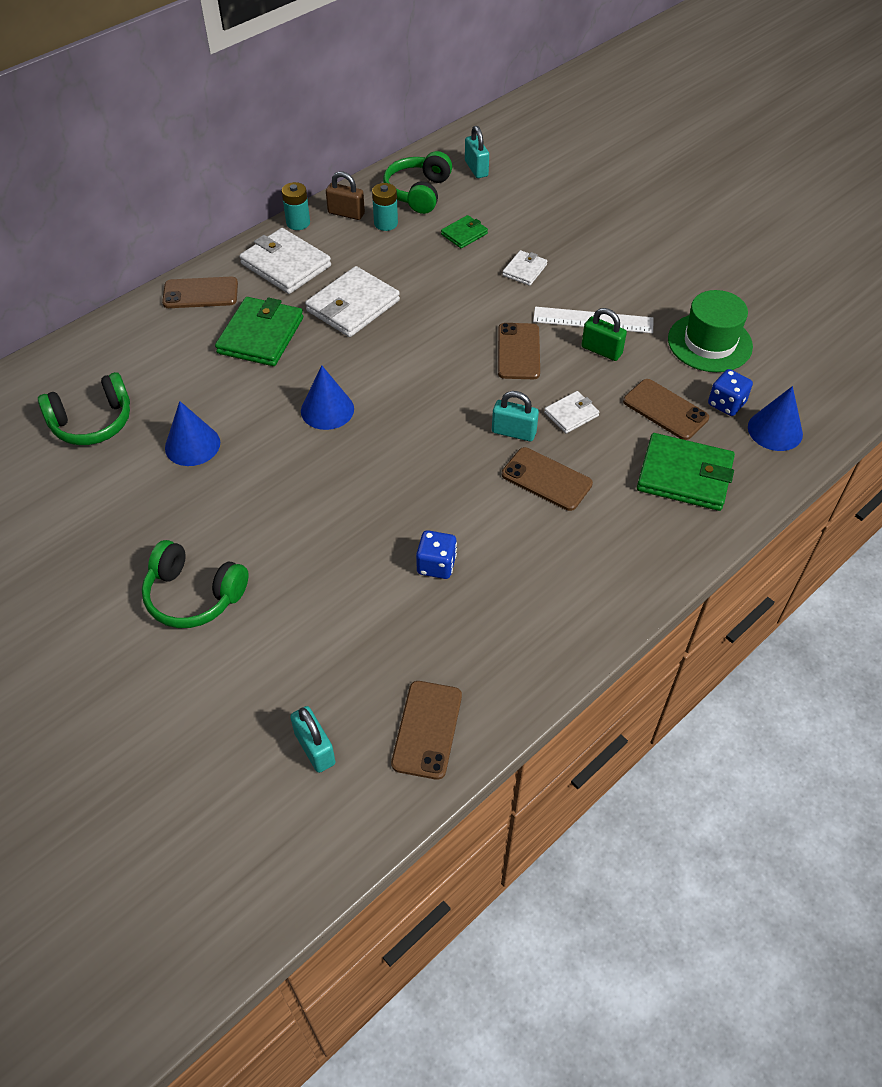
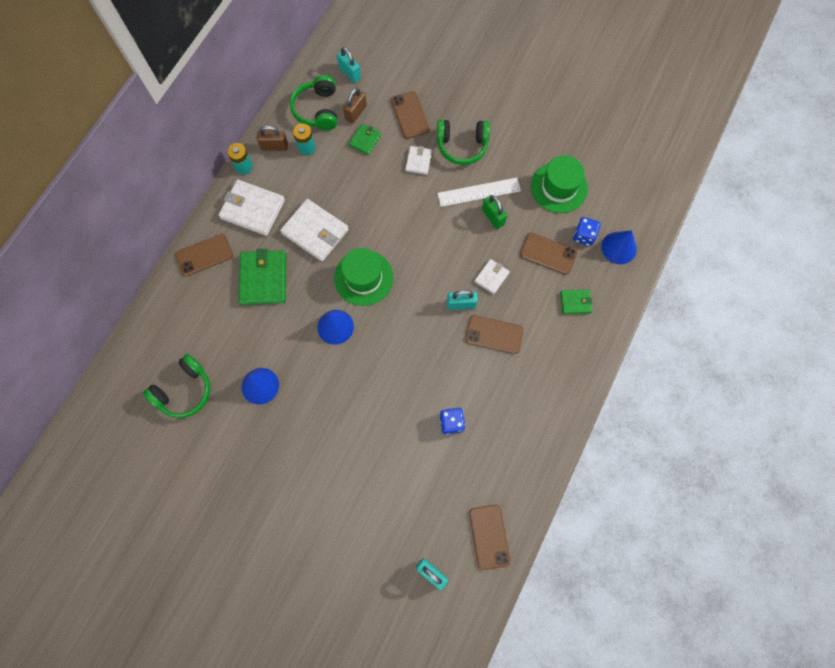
camera: 20 degrees left, 20 degrees up
(194, 595) = (314, 498): green headphones -> green headphones (462, 145)
(353, 306) = (315, 231): white wallet -> white wallet turned 75 degrees counterclockwise
(392, 368) = (363, 278): none -> green hat
(465, 206) = (356, 112): none -> brown padlock
(518, 351) = (440, 235): brown phone -> brown phone (410, 115)
(601, 350) = (493, 217): green padlock -> green padlock turned 45 degrees clockwise
(684, 475) = (575, 302): green wallet -> green wallet, size x0.53

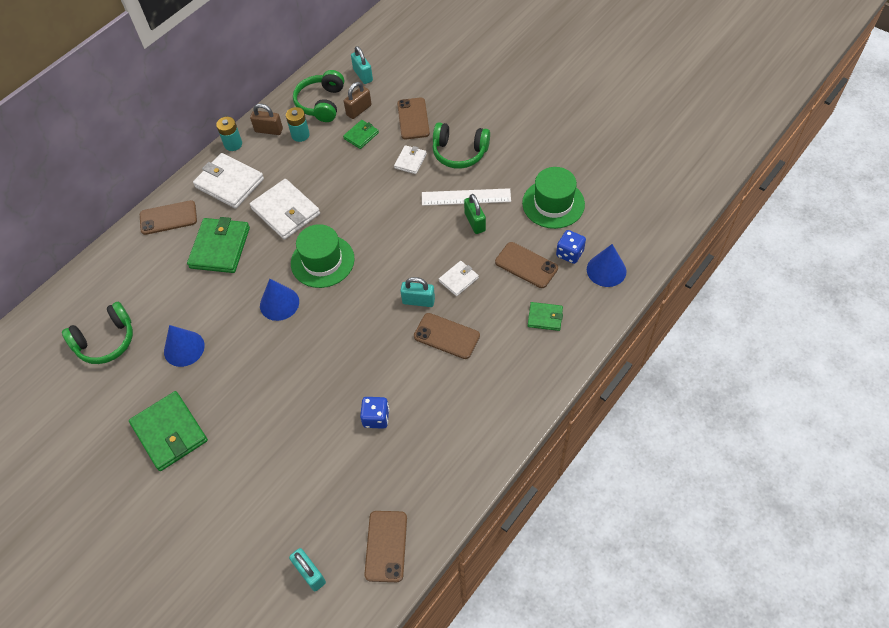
camera: 15 degrees right, 15 degrees down
(271, 469) = (169, 432): none -> green wallet

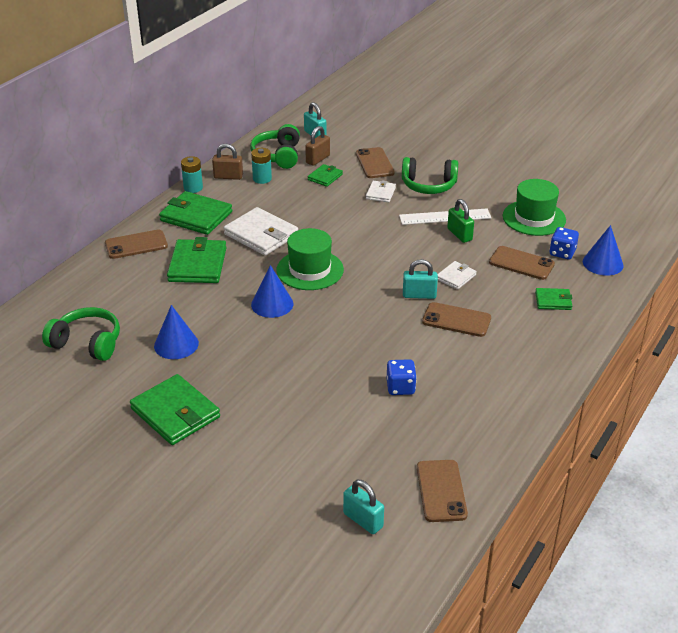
camera: 10 degrees left, 20 degrees down
(106, 341) = (87, 343): green headphones -> green headphones turned 120 degrees counterclockwise
(229, 183) = (196, 216): white wallet -> green wallet

